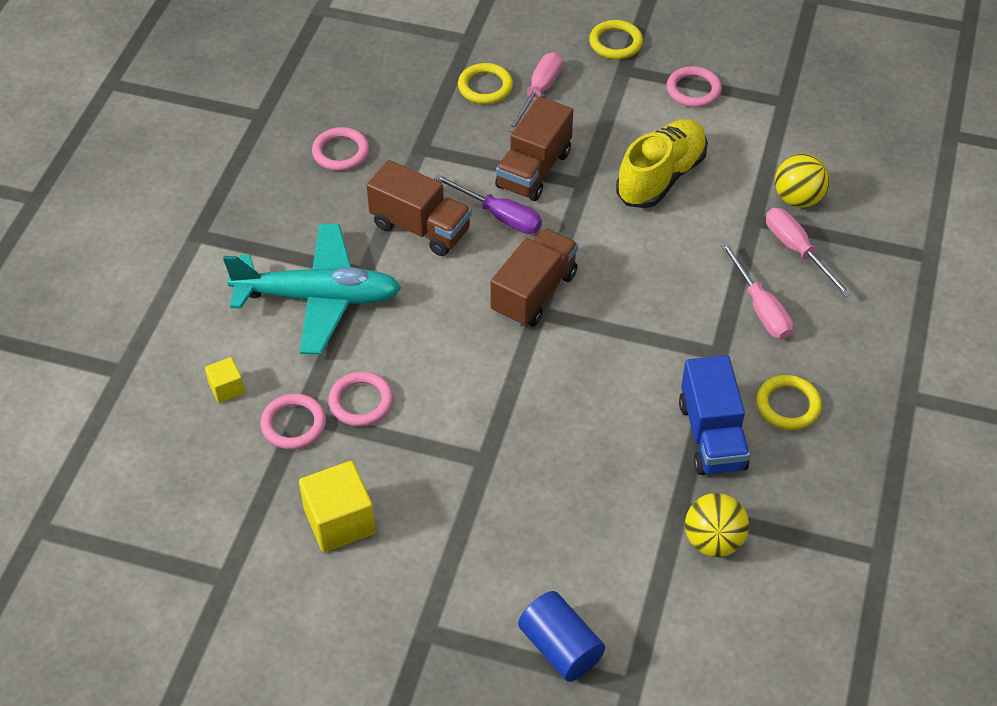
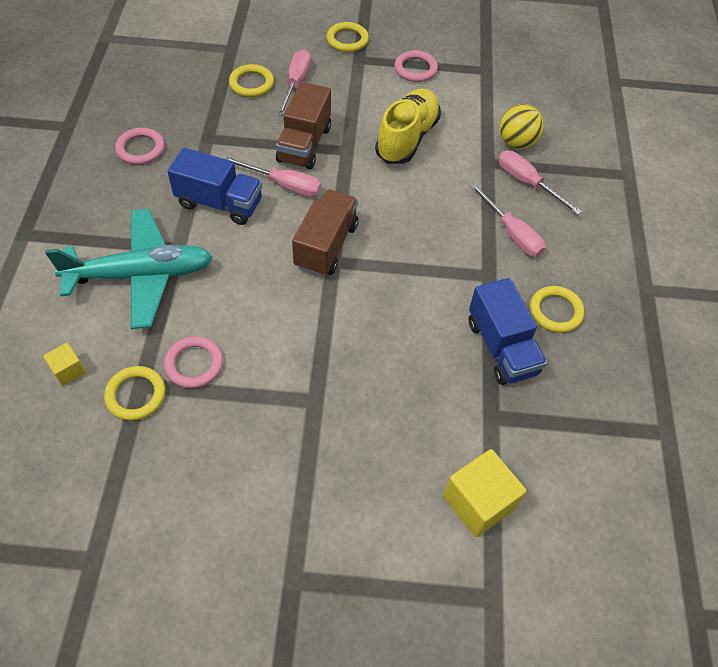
camera: 15 degrees left, 5 degrees up
(293, 424) = (136, 395): pink ring -> yellow ring
(339, 521) = (193, 482): yellow cube -> yellow cube (478, 502)
(420, 228) = (219, 203): brown truck -> blue truck
(499, 216) = (284, 185): purple screwdriver -> pink screwdriver
(560, 647) = (420, 572): blue cylinder -> none
(713, 541) = (527, 442): yellow ball -> none

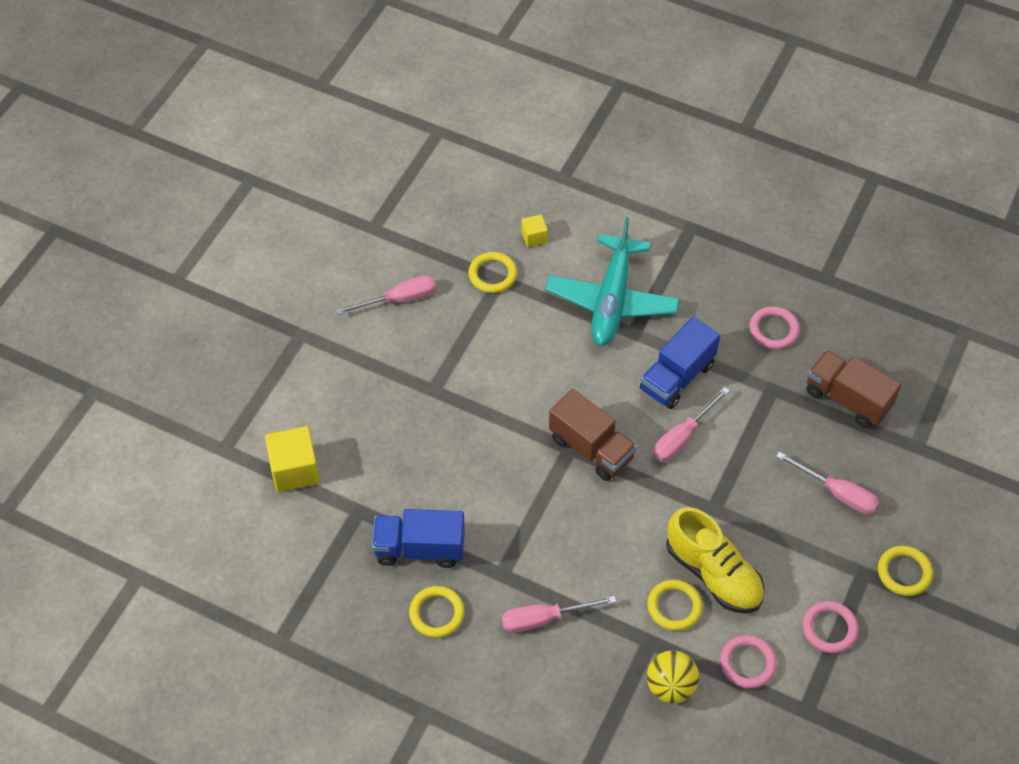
camera: 115 degrees right, 0 degrees up
(194, 364) = (504, 317): pink ring -> pink ring (747, 663)
(251, 83) = (848, 450): yellow ring -> yellow ring (674, 607)
(304, 144) = (735, 472): brown truck -> brown truck (847, 399)
(527, 183) = (606, 668): pink screwdriver -> pink screwdriver (399, 299)

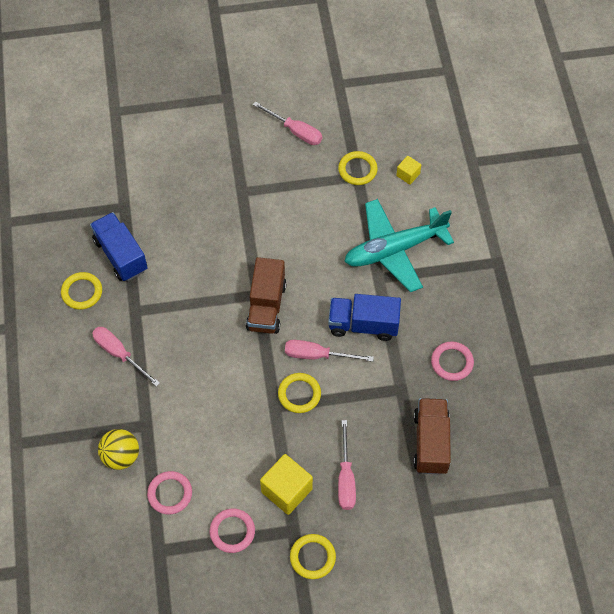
camera: 55 degrees right, 5 degrees up
(295, 470) = (127, 155): yellow cube -> yellow cube (286, 490)
(674, 607) = (181, 425): yellow ring -> yellow ring (299, 394)
(713, 573) = (223, 435): yellow shoe -> none

